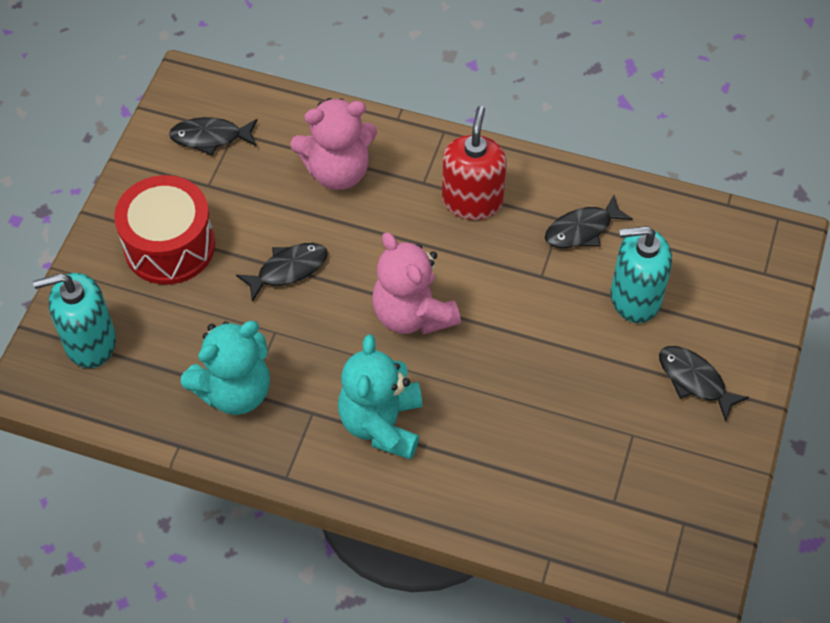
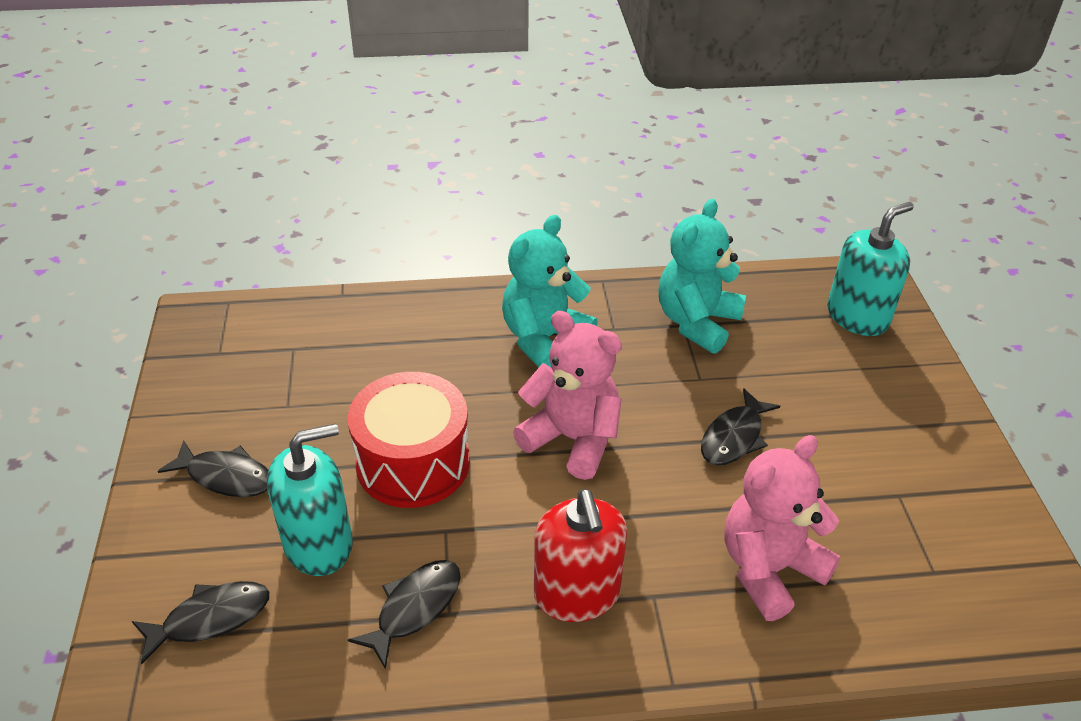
camera: 155 degrees right, 15 degrees down
(169, 246) = (873, 418): red drum -> red drum (413, 462)
(210, 137) = (954, 553): black fish -> black fish (210, 619)
(382, 424) = (544, 339): turquoise teddy bear -> turquoise teddy bear turned 120 degrees counterclockwise

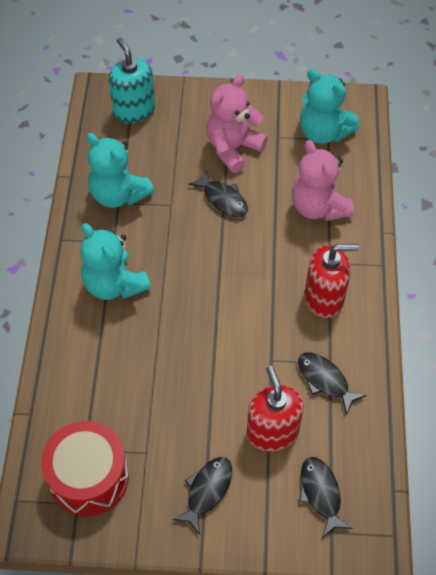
camera: 80 degrees left, 15 degrees up
(319, 544) = (272, 432): turquoise soap dispenser -> red soap dispenser
(413, 462) = (214, 374): red drum -> red drum (89, 477)
(572, 439) = (209, 282): pink teddy bear -> pink teddy bear (233, 148)
(945, 563) = (323, 132): none -> turquoise teddy bear

